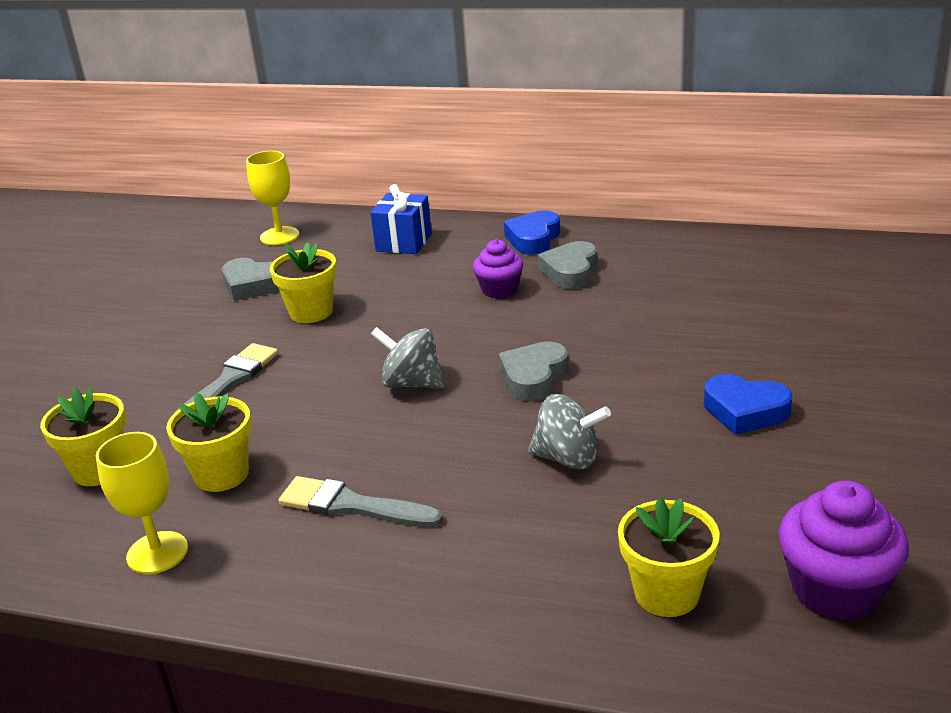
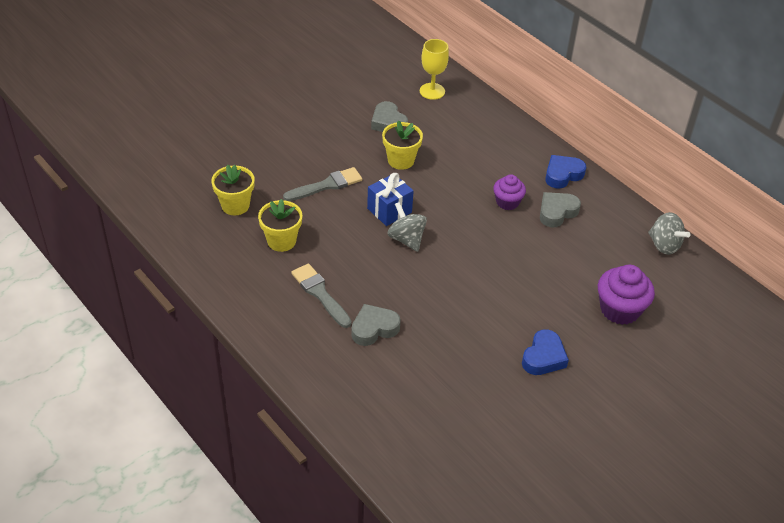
camera: 30 degrees right, 15 degrees up
(157, 553) = (226, 267): yellow goblet -> none
(404, 242) = (491, 135): blue gift -> blue gift (389, 210)
(534, 378) = (466, 272): grey heart -> grey heart (374, 328)
(568, 458) = (434, 329): grey spinning top -> grey spinning top (664, 245)
(667, 593) = (404, 423): yellow flower pot -> none
(745, 411) = (543, 357): blue heart -> blue heart turned 120 degrees counterclockwise
(836, 589) = (474, 469): purple cupcake -> purple cupcake (620, 309)

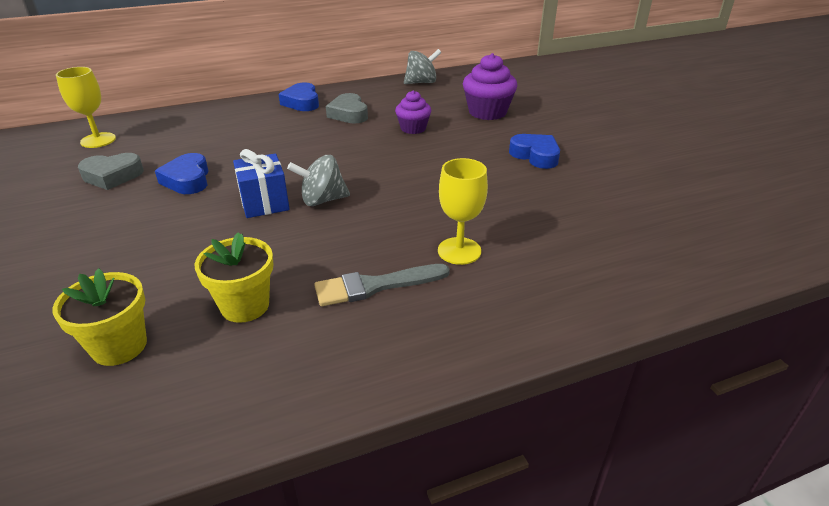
camera: 70 degrees left, 10 degrees down
(326, 185) = (171, 243): grey brush -> none
(374, 328) = (459, 251): grey heart -> yellow goblet
(401, 160) = (187, 180): yellow flower pot -> blue heart
(507, 202) = (314, 133): purple cupcake -> purple cupcake (413, 128)

